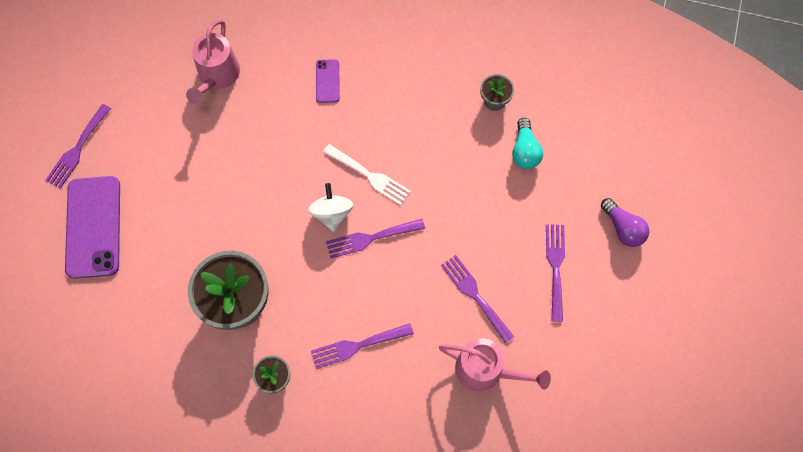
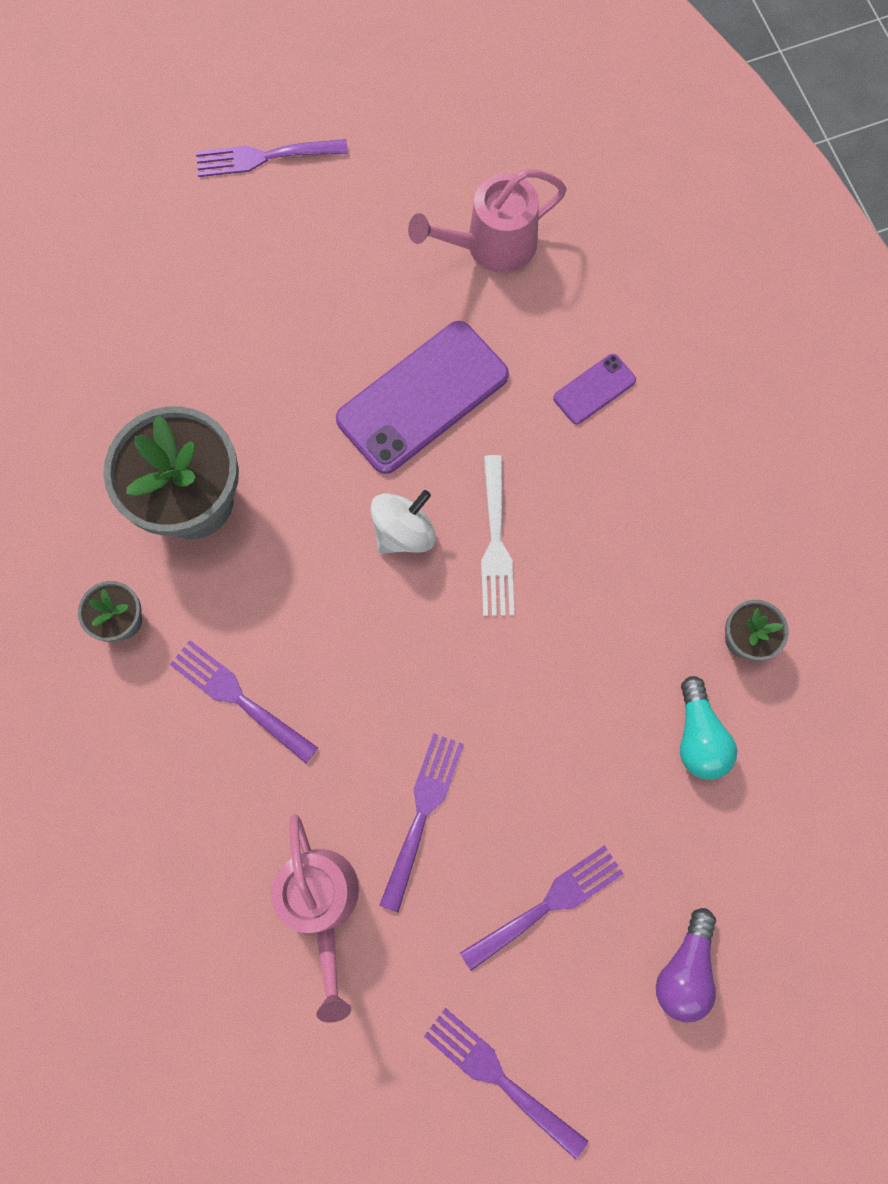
camera: 55 degrees right, 5 degrees up
(93, 227) = (175, 252): purple phone -> purple phone (422, 397)
(371, 238) = (405, 609): purple fork -> purple fork (499, 1077)
(525, 151) = (698, 736): turquoise light bulb -> turquoise light bulb turned 60 degrees counterclockwise

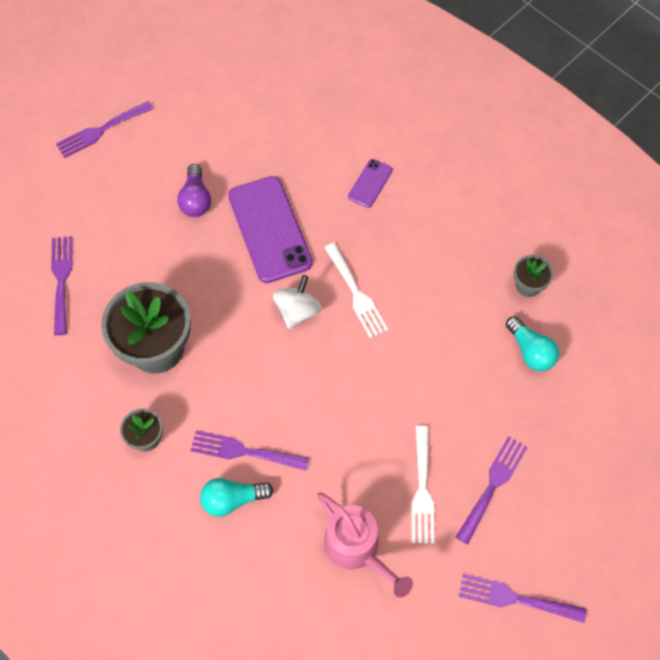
camera: 25 degrees left, 10 degrees down
(193, 757) = (232, 499): none -> turquoise light bulb
(422, 397) = (269, 229): purple phone -> purple phone turned 45 degrees counterclockwise
(422, 812) = (391, 467): purple fork -> purple fork (61, 280)
(448, 864) = (422, 490): none -> white fork
(491, 246) = (267, 127): pink watering can -> none
(684, 969) = (590, 485): purple light bulb -> purple light bulb (196, 199)

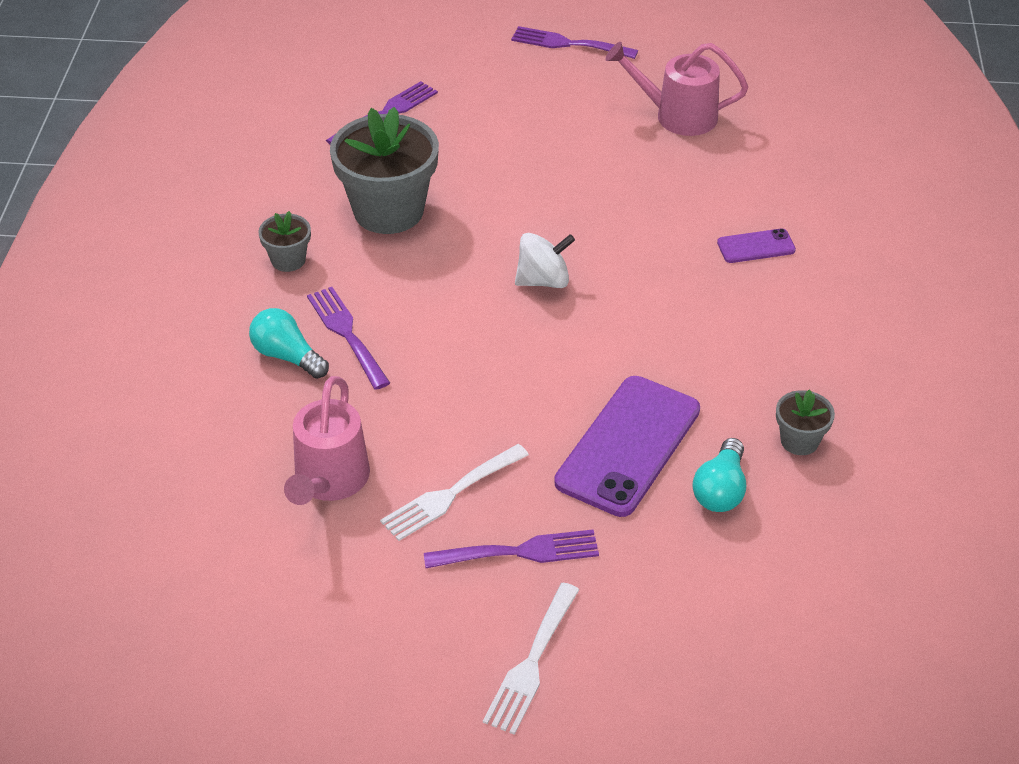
camera: 50 degrees right, 20 degrees down
(196, 199) = (576, 142): purple light bulb -> none
(225, 130) = (677, 116): none -> pink watering can
(269, 229) = (608, 208): purple phone -> purple phone (628, 446)
(356, 294) = (615, 311): white fork -> white fork (531, 663)
(515, 598) = (404, 651): purple fork -> none

